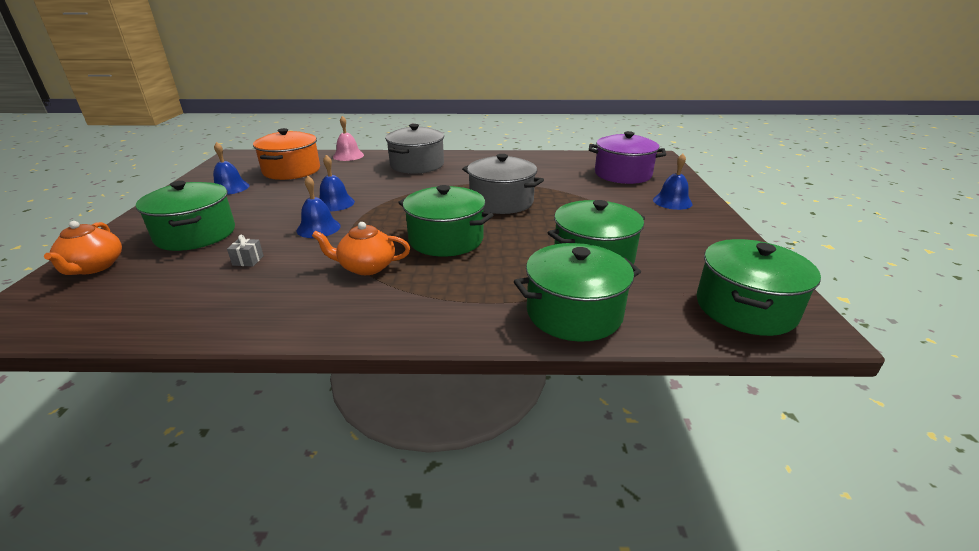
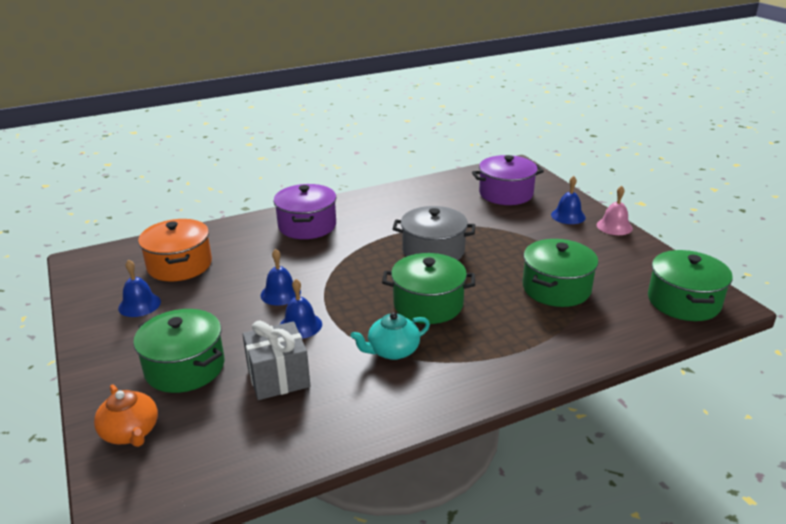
camera: 25 degrees left, 0 degrees up
(248, 260) = (278, 377): grey gift -> grey gift, size x2.42
(348, 156) = (218, 230): pink bell -> pink bell (614, 226)
(366, 267) = (392, 351): orange teapot -> turquoise teapot
(417, 165) = (307, 226): grey pot -> purple pot
(574, 313) = (584, 340): green pot -> none

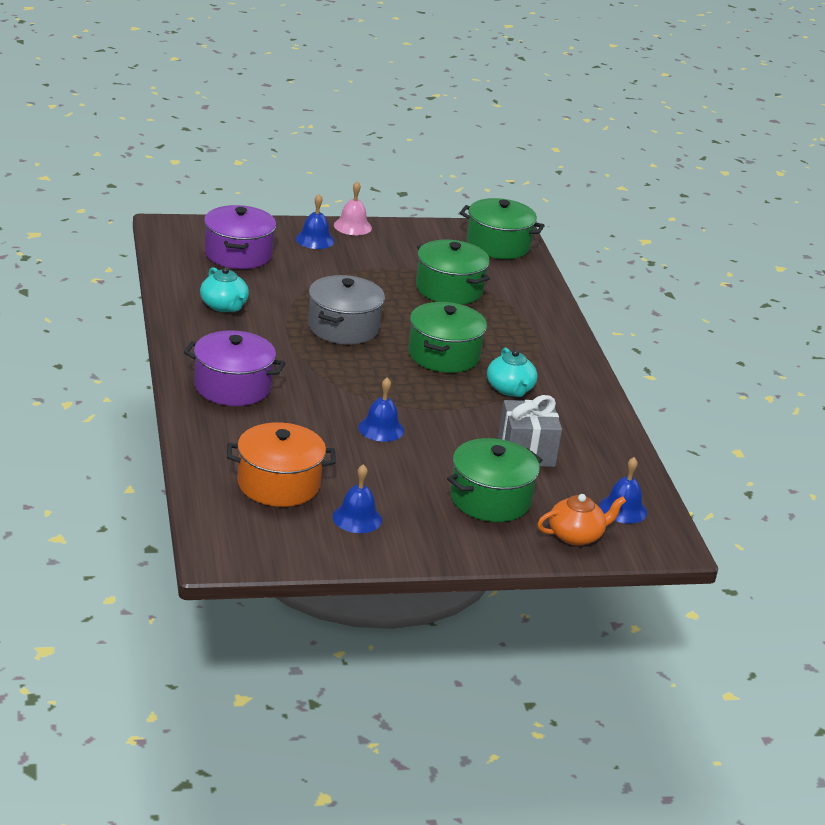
camera: 80 degrees left, 0 degrees up
(300, 325) = (447, 427): blue bell -> blue bell (623, 509)
(421, 203) = (224, 306): none -> turquoise teapot

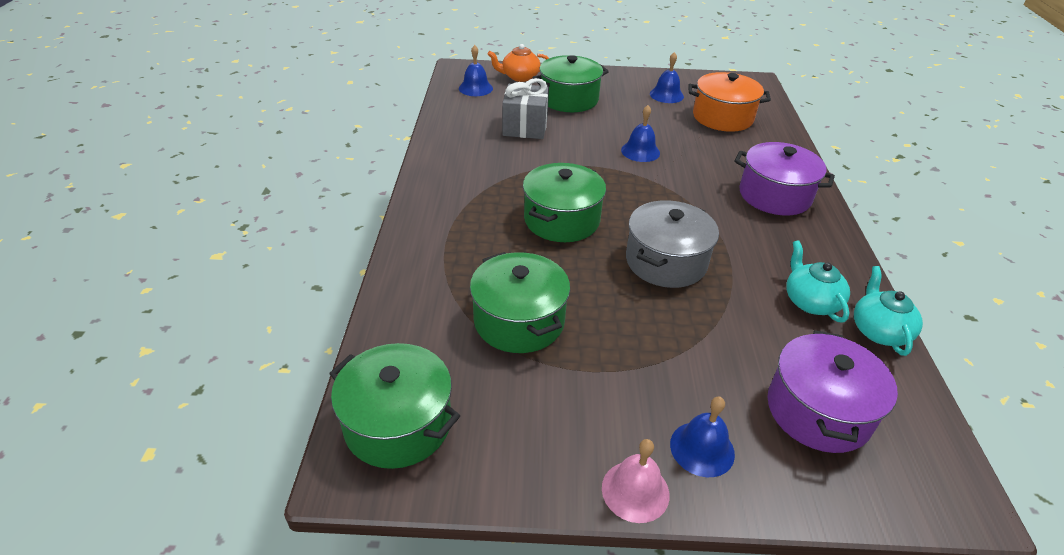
camera: 165 degrees left, 10 degrees up
(510, 389) = (510, 179): turquoise teapot -> turquoise teapot (878, 331)

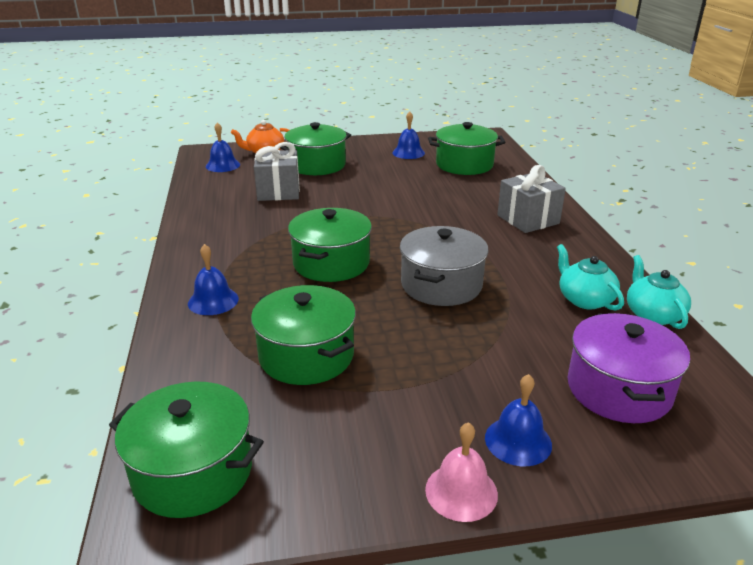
camera: 10 degrees left, 10 degrees down
(640, 151) = (395, 199): blue bell -> blue bell (213, 301)
(722, 117) = (464, 165): orange pot -> green pot
(774, 195) = (528, 219): purple pot -> grey gift

